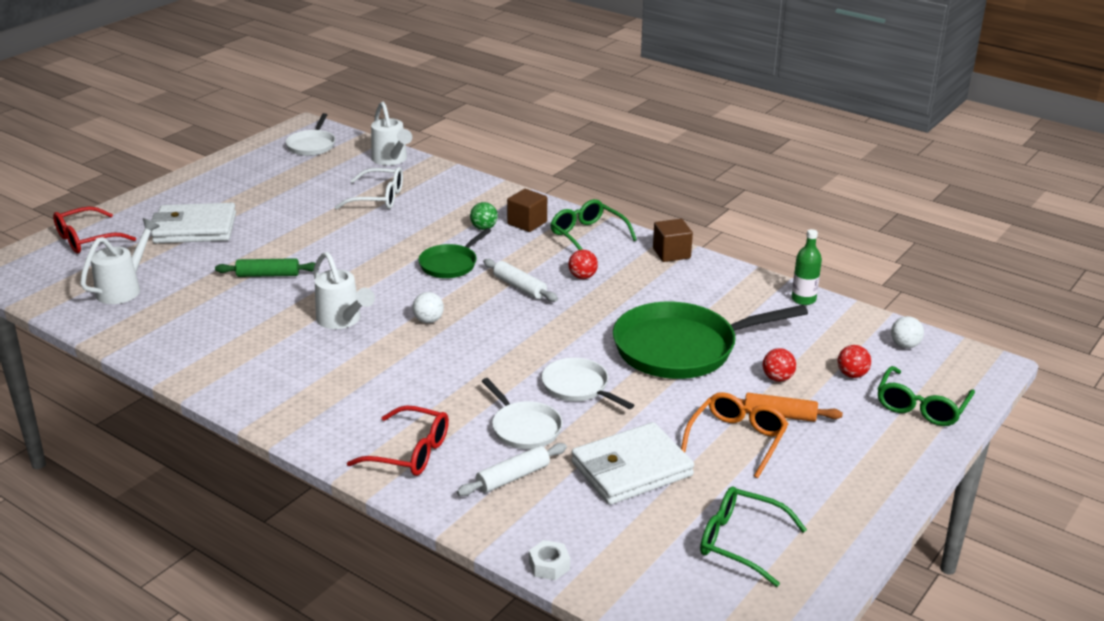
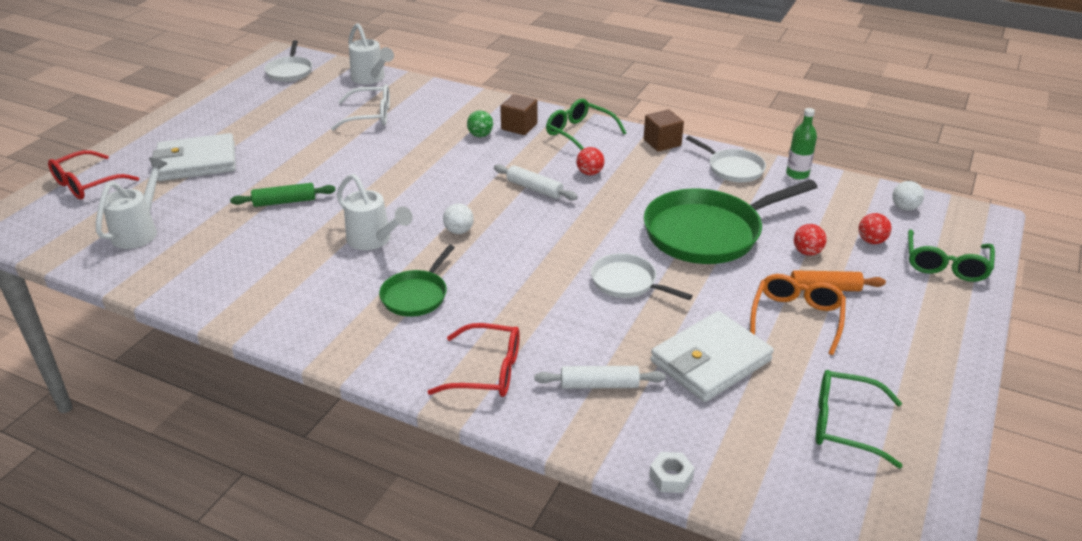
camera: 10 degrees left, 5 degrees up
(450, 264) = (461, 173): green pan -> green pan (416, 295)
(513, 477) = (599, 385): white rolling pin -> white rolling pin turned 45 degrees clockwise
(524, 428) = (591, 331): white pan -> white pan (733, 168)

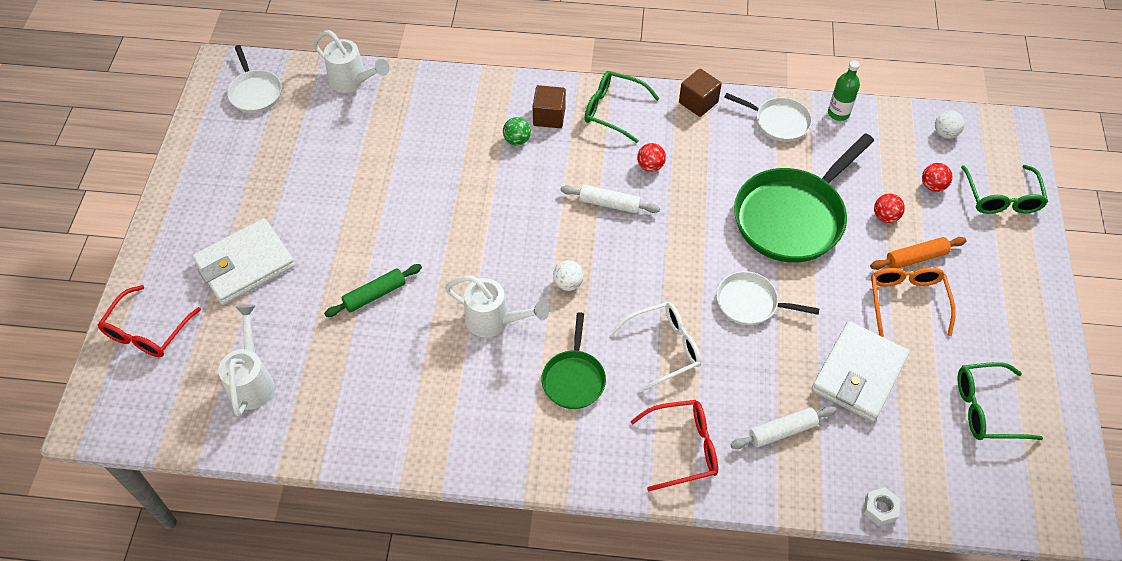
camera: 20 degrees left, 20 degrees up
(369, 116) = (386, 142): white glasses -> white glasses (662, 348)

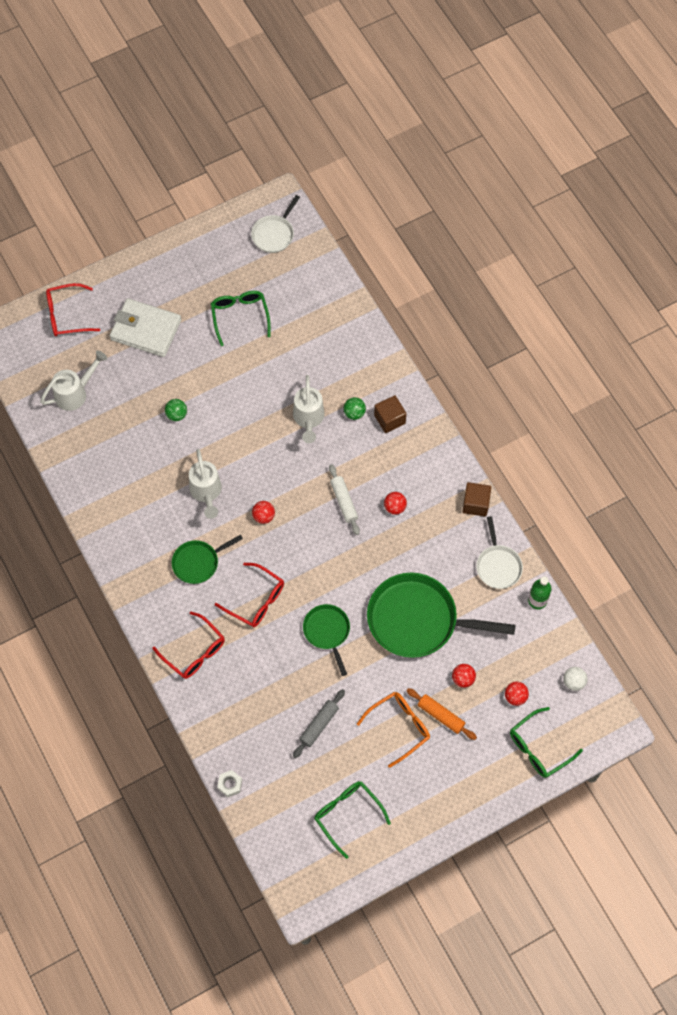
camera: 55 degrees right, 10 degrees up
(353, 82) = (327, 283): white watering can -> white watering can (308, 419)
(375, 295) = (176, 414): green rolling pin -> green ball
(568, 283) = (263, 516): white ball -> red ball
(614, 110) = (426, 455): green glasses -> green glasses (240, 317)
(662, 348) = (255, 600): white glasses -> red glasses
(750, 303) = (327, 632): white pan -> green pan
(782, 431) = (245, 701): white rolling pin -> none
(858, 374) = (319, 725): white wallet -> grey rolling pin

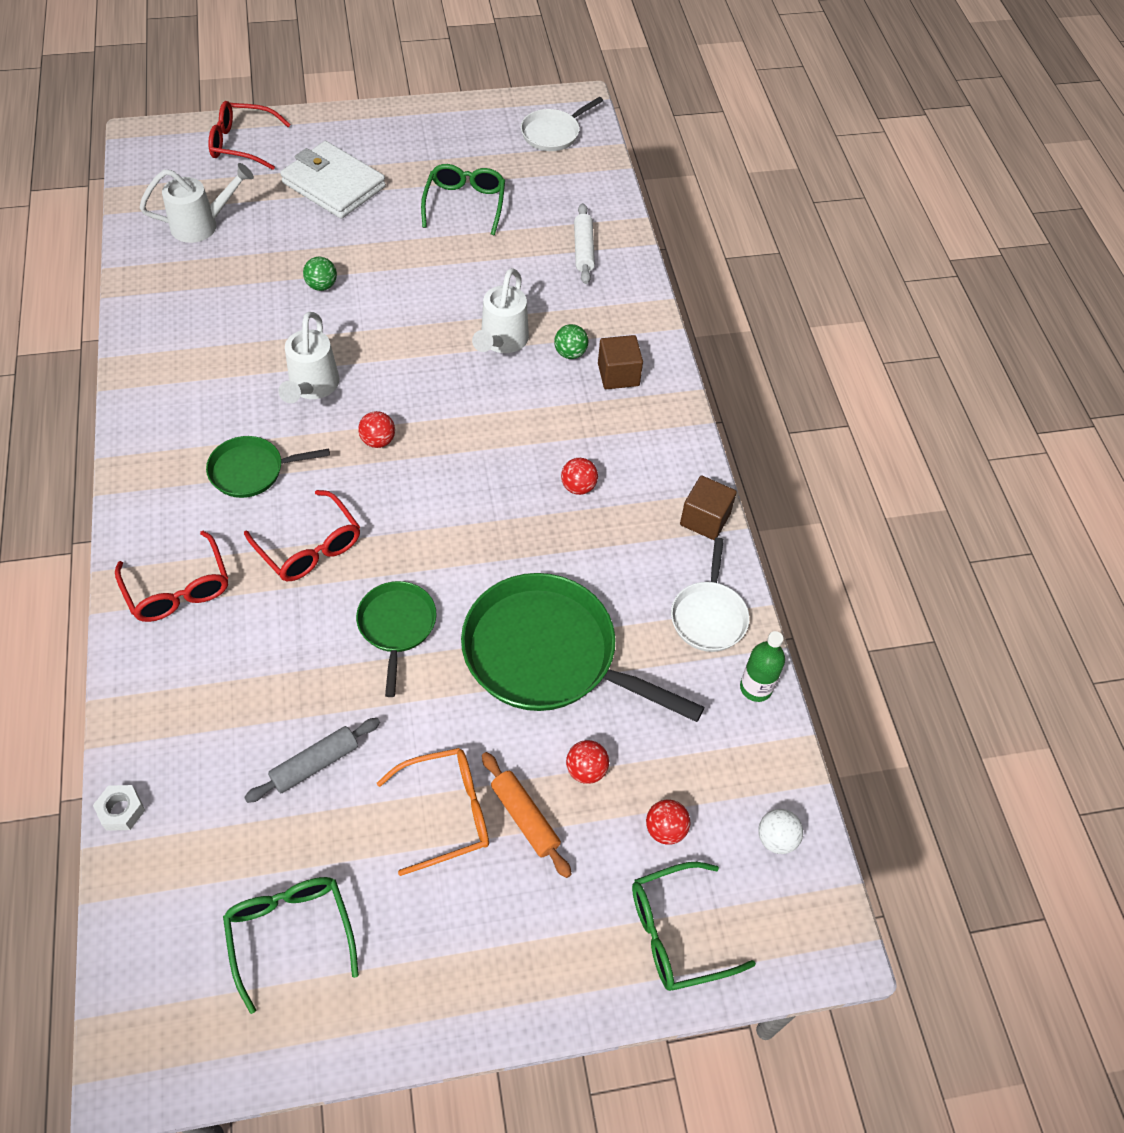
camera: 15 degrees right, 10 degrees down
(344, 502) = (505, 457): white rolling pin -> white rolling pin (583, 250)

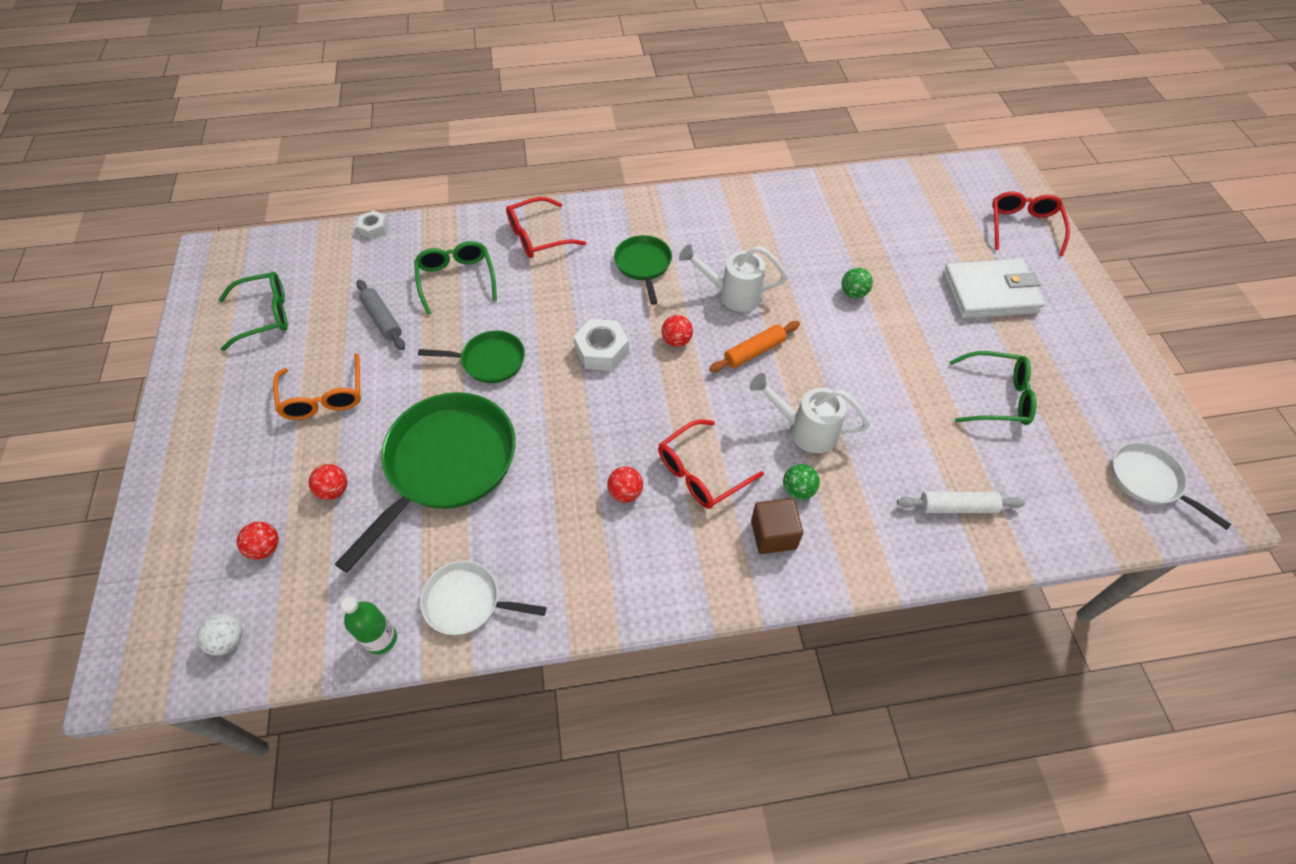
camera: 95 degrees right, 0 degrees up
(203, 225) = (909, 213): white watering can -> none
(309, 546) = (569, 304): red glasses -> red glasses (702, 472)
(334, 185) = (990, 293): white wallet -> white wallet turned 45 degrees clockwise
(388, 511) = (601, 351): none -> white nut
(525, 818) = (305, 447): orange rolling pin -> orange rolling pin (754, 352)
(678, 932) = (177, 552): green glasses -> green glasses (457, 280)
(705, 519) = (582, 608): brown cube -> none

